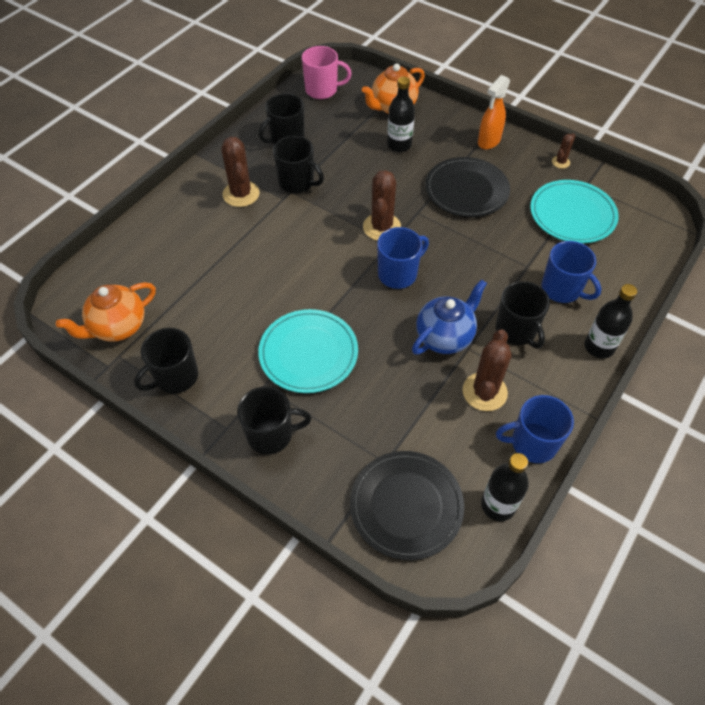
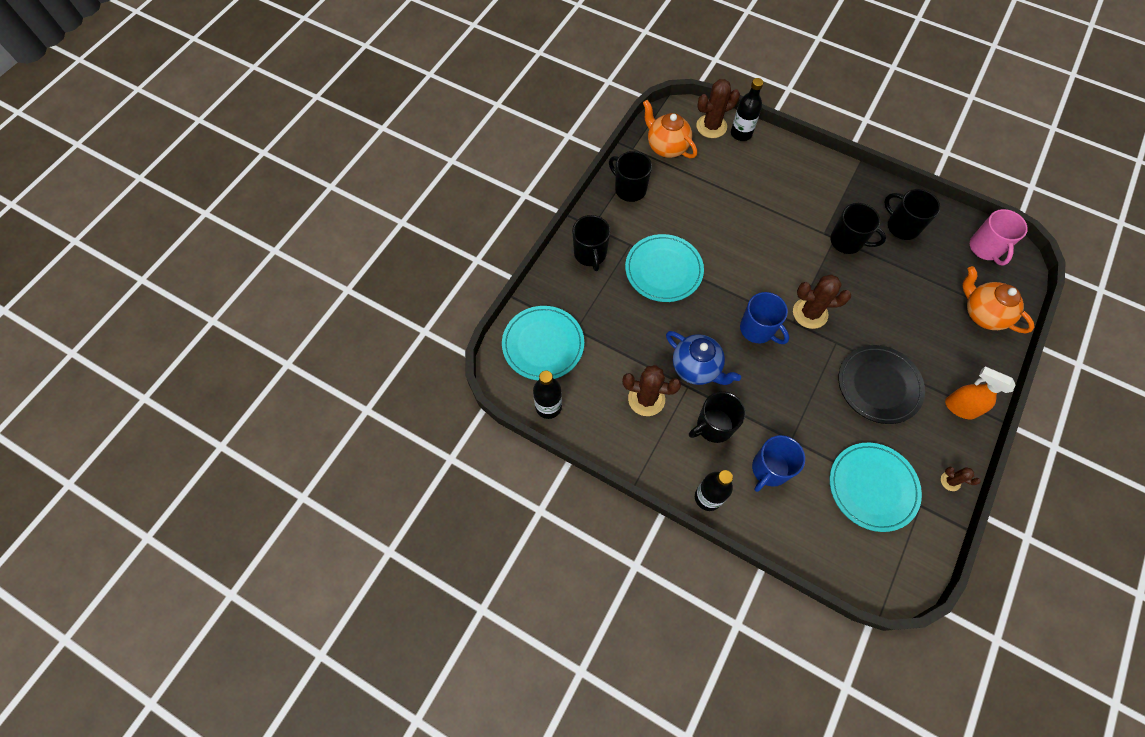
camera: 85 degrees right, 10 degrees up
(241, 194) = (821, 201): brown cactus -> brown cactus (711, 126)
(297, 182) = (847, 241): black mug -> black mug turned 90 degrees counterclockwise
(399, 145) = (925, 322): black bottle -> black bottle (741, 133)
(406, 506) = (543, 344): black plate -> turquoise plate
(532, 443) = (603, 434): blue mug -> none

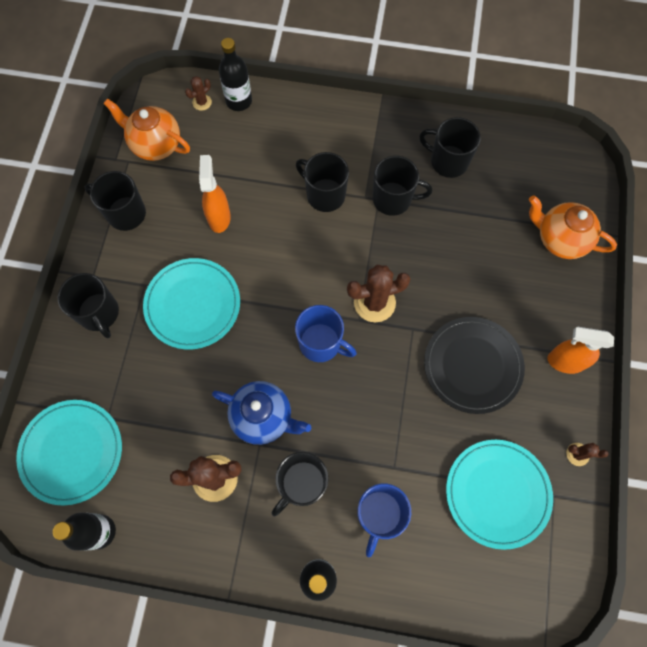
camera: 20 degrees left, 5 degrees up
(702, 213) = (219, 217): none -> orange spray bottle
(711, 126) = (202, 102): brown cactus -> brown cactus, size x0.51
(791, 221) = (324, 195): none -> black mug
(985, 248) = (543, 159): pink mug -> none

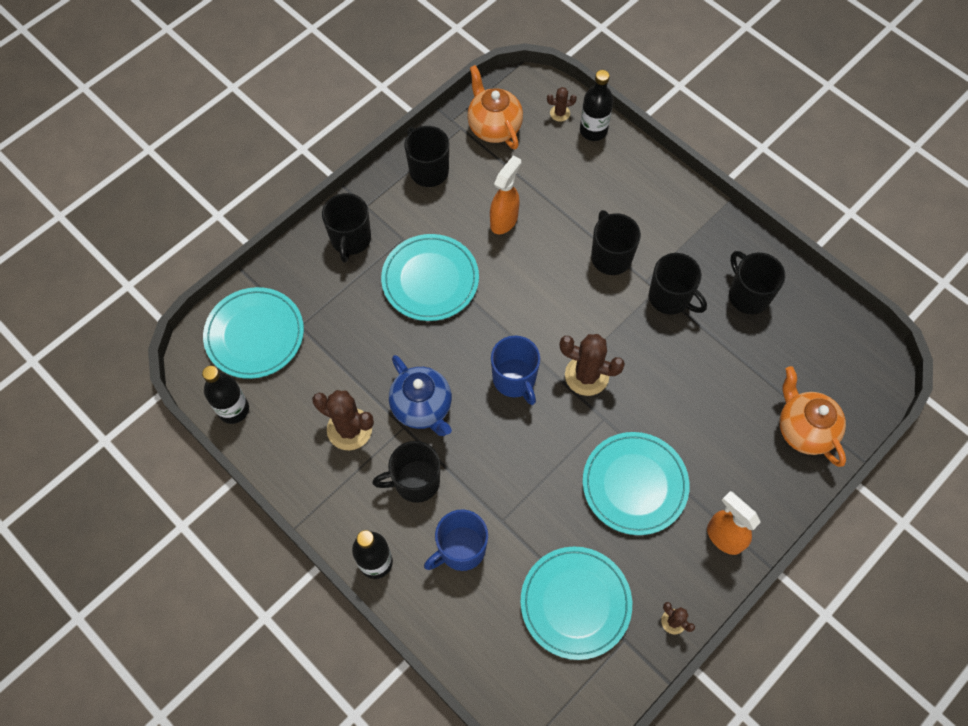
camera: 35 degrees right, 5 degrees down
(472, 366) = (634, 484): black plate -> turquoise plate

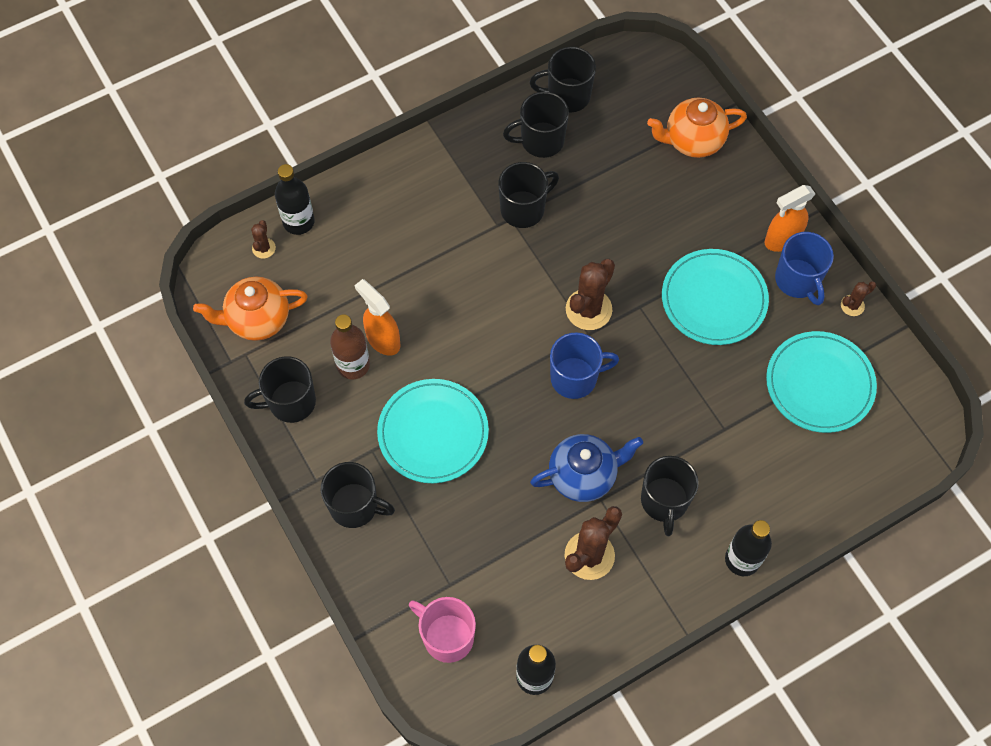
camera: 75 degrees left, 0 degrees up
(255, 335) = (447, 636): turquoise plate -> pink mug
(461, 549) = (745, 474): blue mug -> blue mug (797, 280)
(474, 205) = (353, 365): none -> brown bottle
(610, 256) = (459, 249): black mug -> black mug (567, 96)

